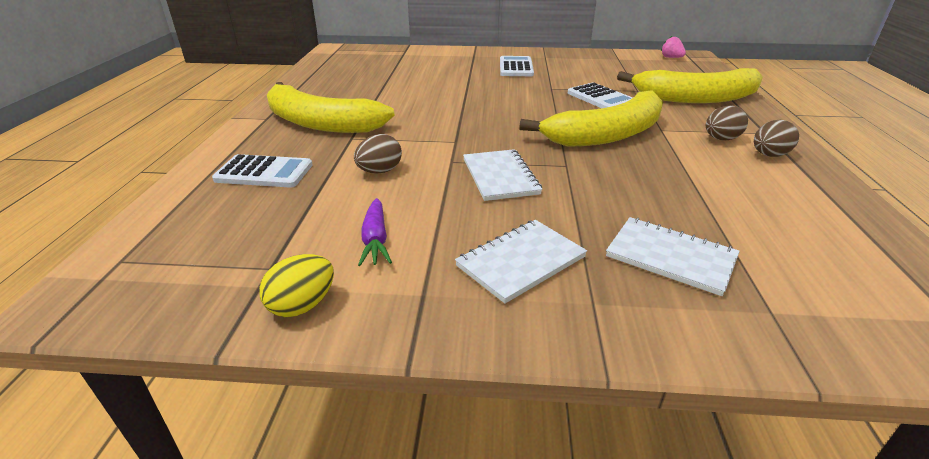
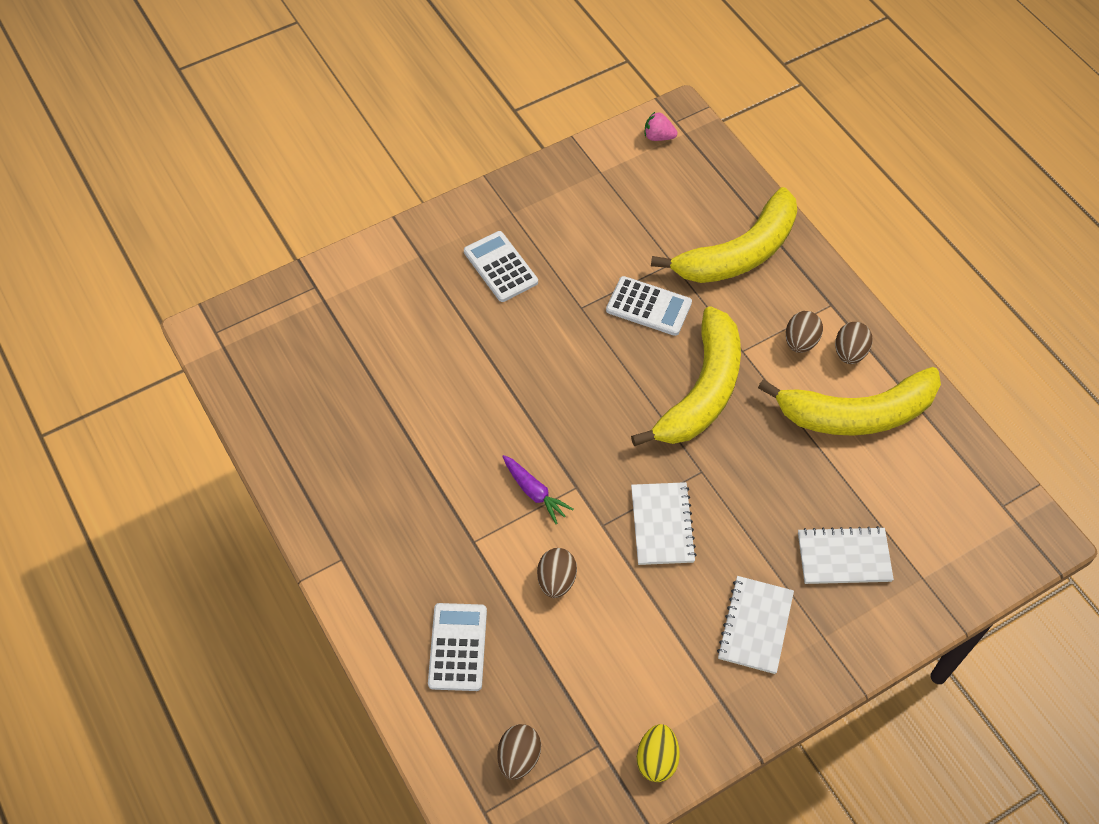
camera: 35 degrees left, 25 degrees up
(201, 243) = (519, 757): none -> brown egg
(264, 172) = (458, 647): white calculator -> white calculator turned 60 degrees counterclockwise
(320, 123) = (411, 533): yellow banana -> yellow banana (857, 414)
(375, 240) = (640, 668): purple carrot -> purple carrot (534, 492)
(500, 177) = (662, 525): white notebook -> white notebook turned 45 degrees clockwise

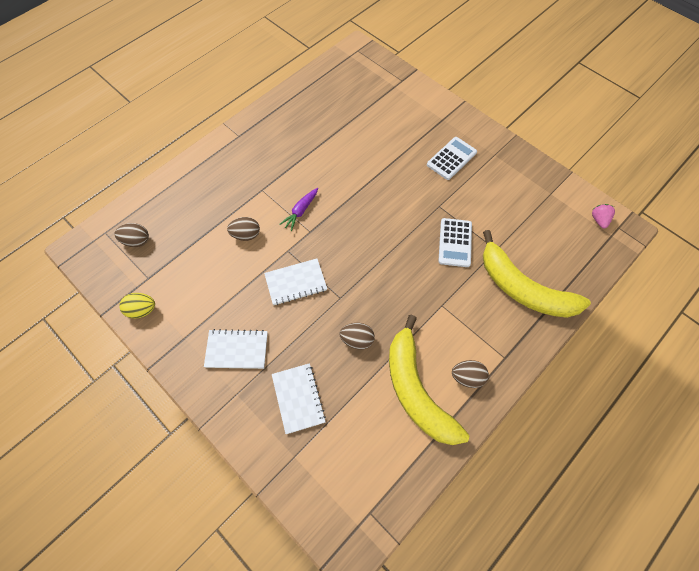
camera: 75 degrees right, 5 degrees up
(458, 647) = (197, 198): white calculator -> none
(702, 391) = (401, 286): yellow banana -> none
(800, 342) = (463, 342): brown egg -> brown egg (357, 340)

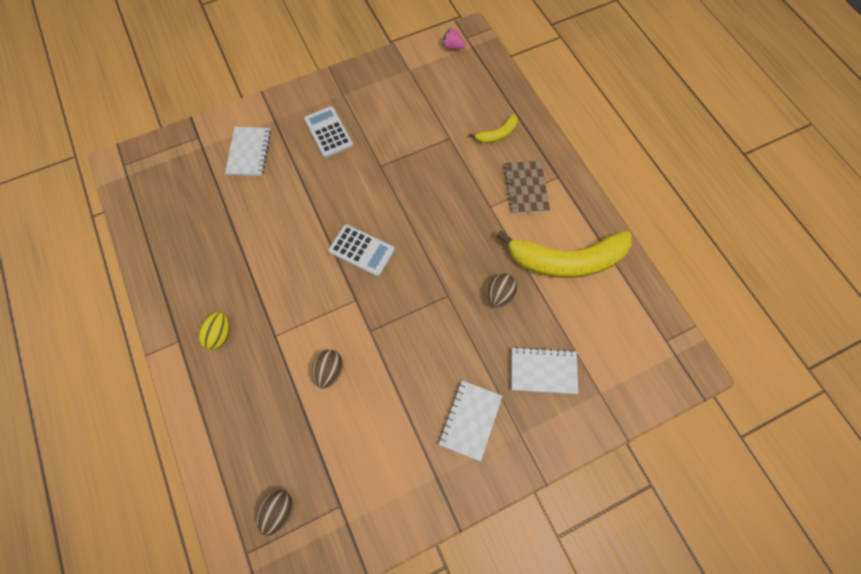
camera: 70 degrees left, 5 degrees up
(142, 310) = (381, 522): yellow egg -> yellow egg (220, 334)
(296, 282) = (413, 334): white notebook -> white notebook (249, 153)
(300, 211) = (325, 301): purple carrot -> none
(455, 243) = (428, 169): white calculator -> white calculator (361, 250)
(467, 377) = (567, 214): brown egg -> none
(477, 331) = (526, 188): none -> brown notebook
(523, 288) = (497, 134): yellow banana -> yellow banana, size x0.45

